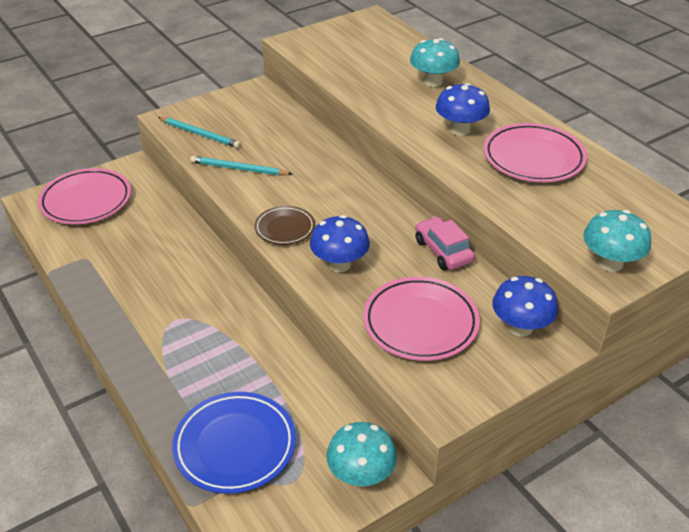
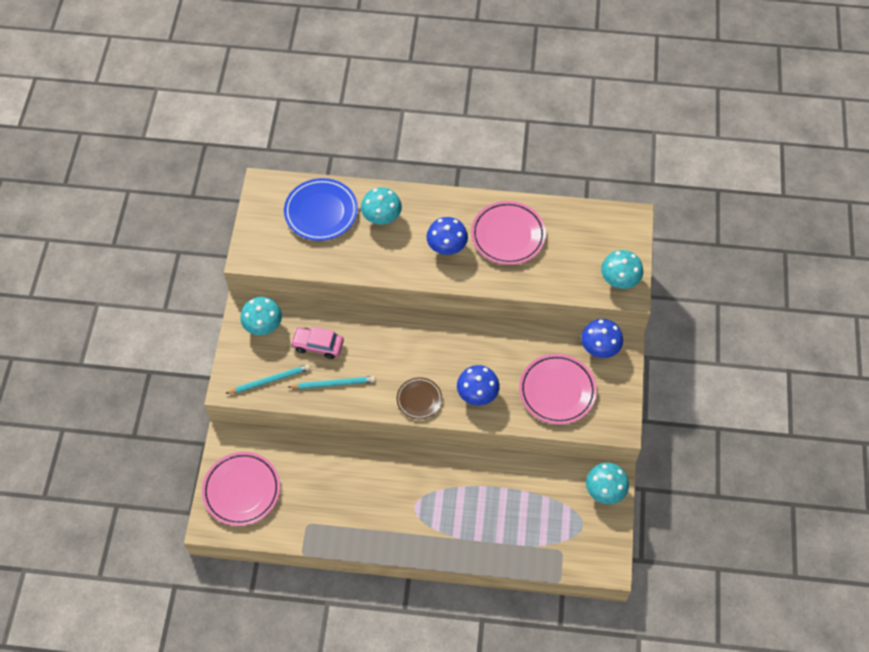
camera: 50 degrees left, 20 degrees up
(235, 446) = (538, 536): blue plate -> blue plate (321, 212)
(239, 169) = (333, 383): turquoise pencil -> turquoise pencil turned 150 degrees counterclockwise
(251, 105) = (263, 326): none -> turquoise mushroom
(443, 251) = (512, 335): pink car -> pink car (318, 345)

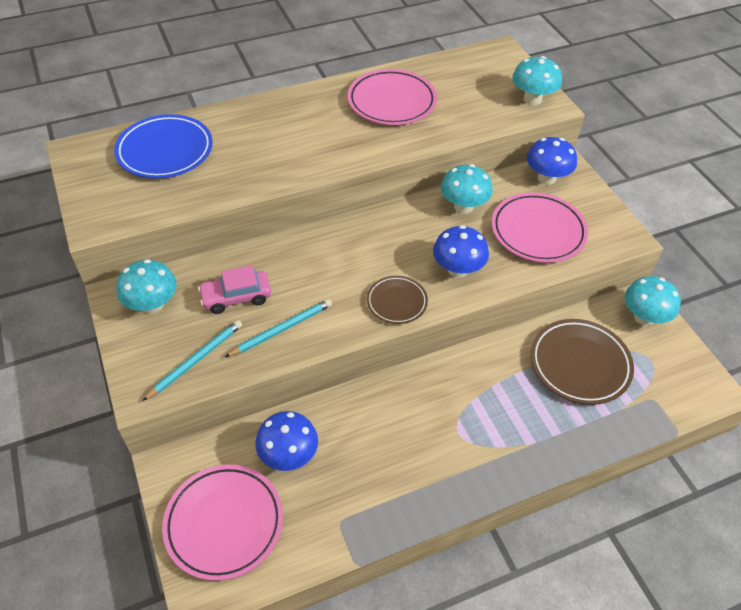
camera: 30 degrees left, 10 degrees down
(382, 218) = (242, 132): turquoise mushroom -> turquoise mushroom (463, 206)
(447, 247) = (334, 133): blue mushroom -> blue mushroom (288, 455)
(529, 502) = (579, 364): none -> brown plate

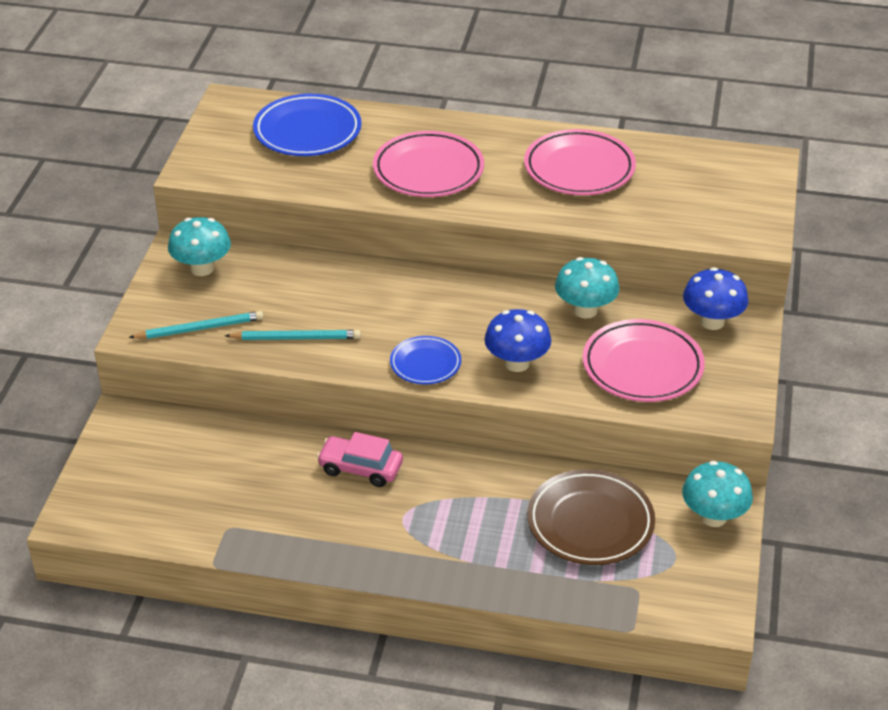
camera: 35 degrees right, 10 degrees down
(224, 523) = (132, 479): pink plate -> pink plate (428, 170)
(236, 297) = (280, 294): pink car -> pink car (360, 468)
(288, 455) = (230, 457): blue mushroom -> none
(396, 302) = (425, 364): brown plate -> blue plate
(532, 99) = (744, 224): turquoise mushroom -> none

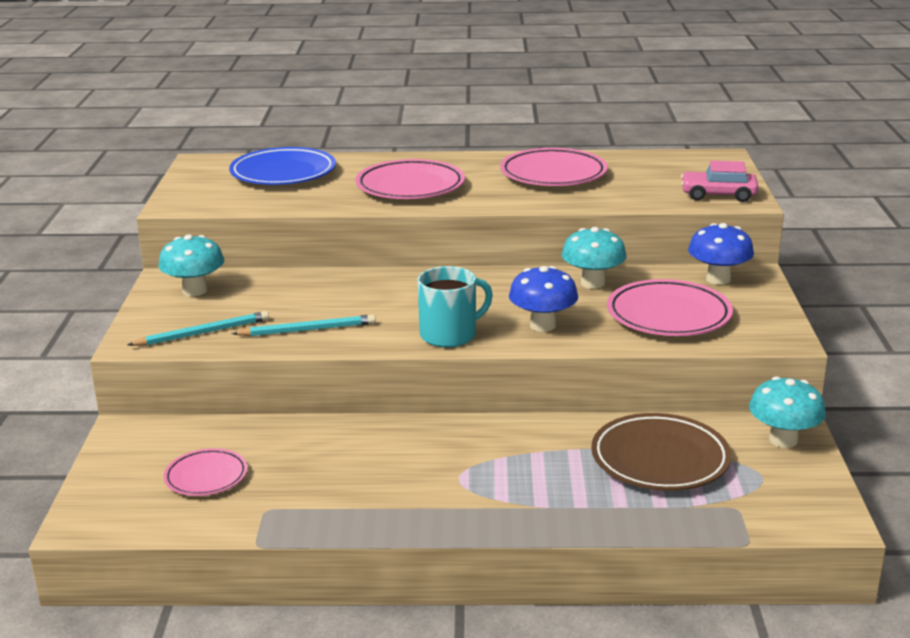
camera: 10 degrees left, 15 degrees down
(184, 482) = (206, 477): none -> pink plate
(360, 468) = (399, 443): pink car -> pink car (718, 195)
(425, 364) = (449, 335): blue plate -> turquoise mug

